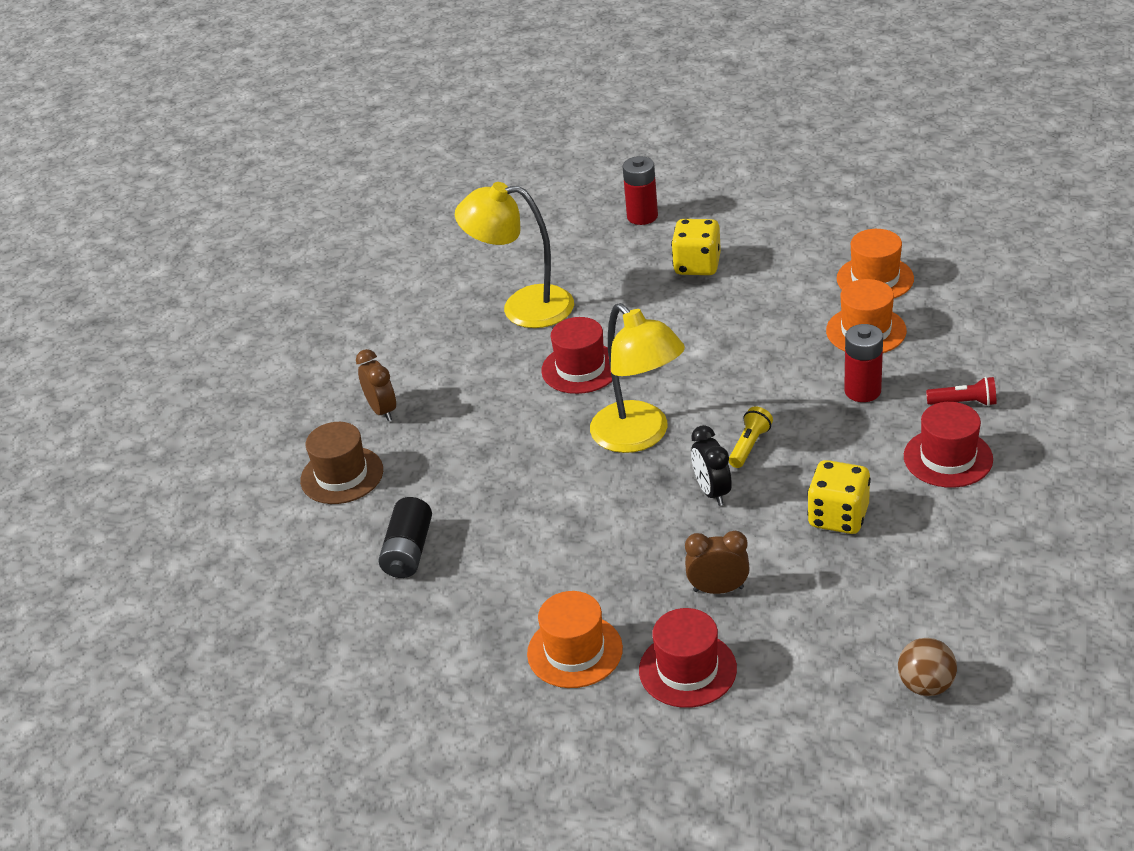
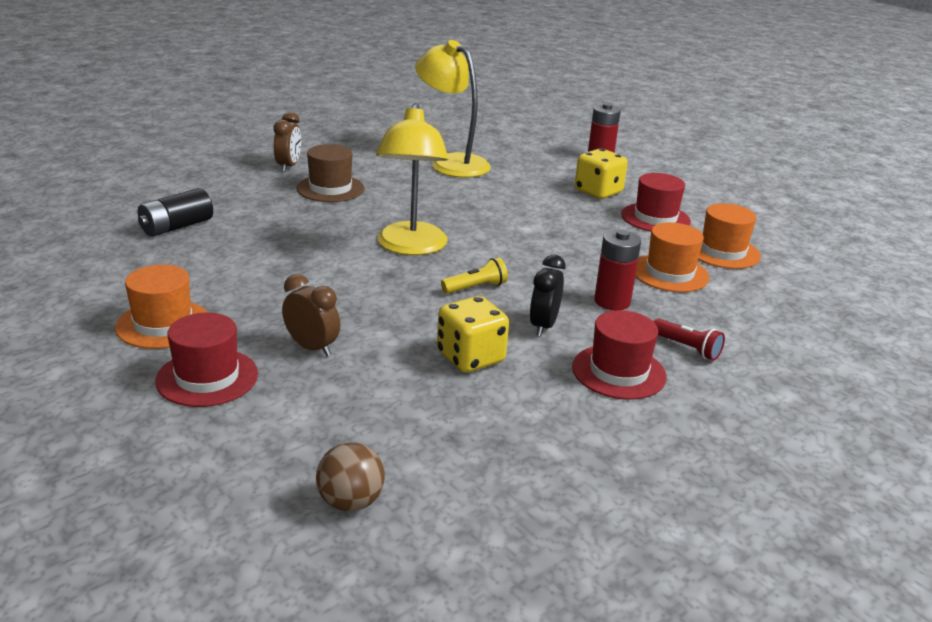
camera: 30 degrees right, 10 degrees down
(342, 475) = (213, 180): brown hat -> brown hat (330, 188)
(580, 368) = (435, 201): red hat -> red hat (655, 218)
(712, 492) = (406, 297): black clock -> black clock (543, 326)

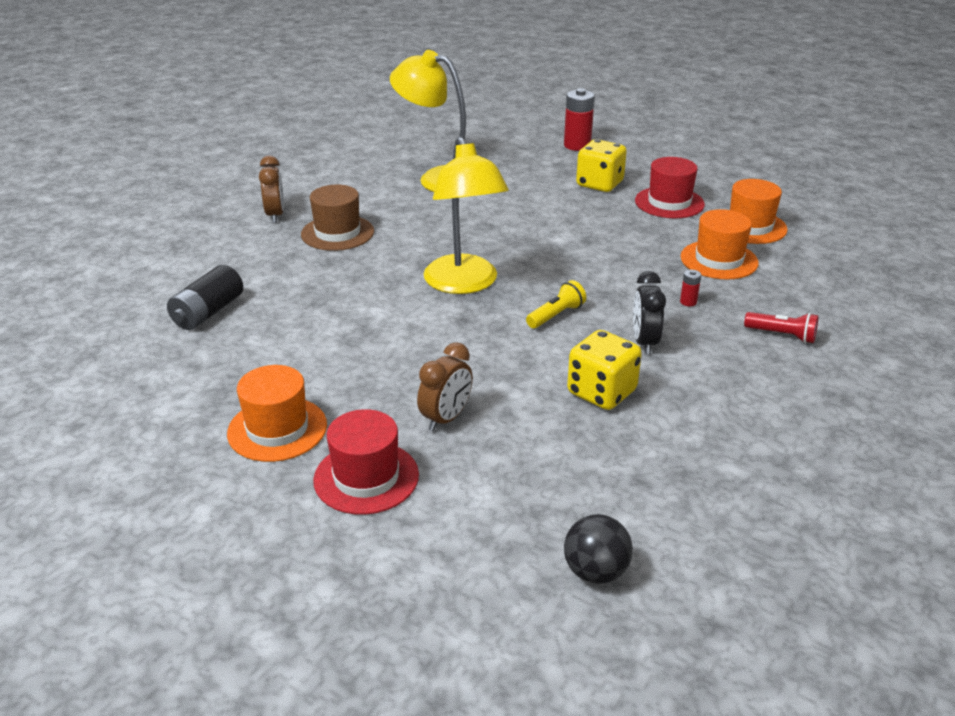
camera: 15 degrees left, 5 degrees up
(312, 347) = (446, 418): brown clock -> brown clock turned 105 degrees clockwise
(350, 502) = (595, 572): brown ball -> black ball
(612, 302) = (688, 302): red battery -> red battery, size x0.47
(618, 372) = (740, 374): red hat -> none

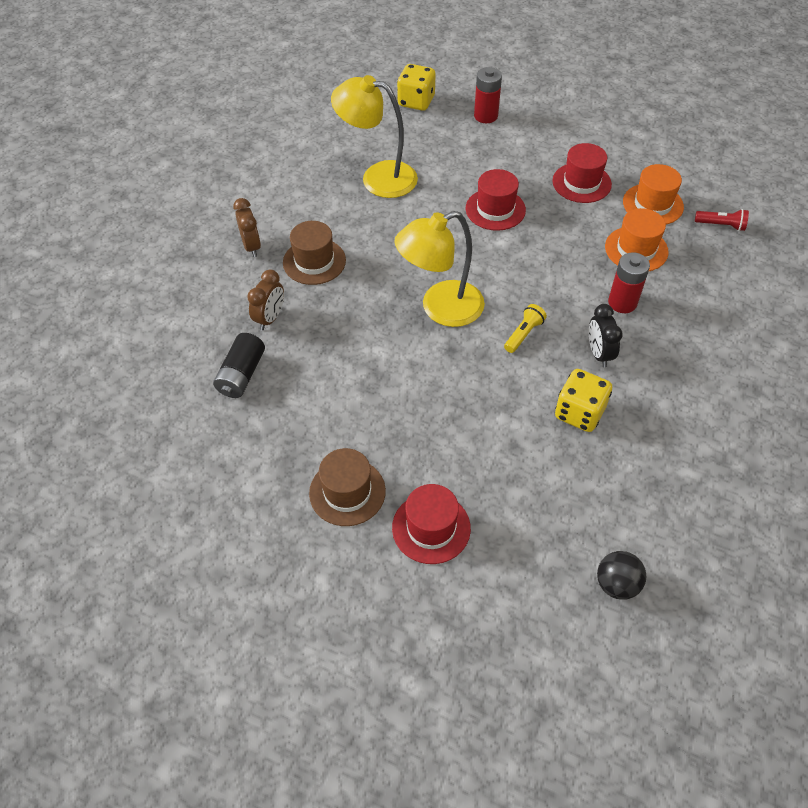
camera: 10 degrees left, 20 degrees up
(277, 429) = (347, 492): orange hat -> brown hat
(446, 418) = (471, 459): brown clock -> brown clock (270, 318)
(464, 284) = (440, 308): yellow lamp -> yellow lamp turned 90 degrees clockwise
(561, 213) = (495, 209): none -> red hat
(599, 184) = (518, 166): yellow dice -> yellow dice (416, 101)
(688, 302) = (622, 302): red battery -> red battery, size x2.14
(782, 335) = (700, 329): red flashlight -> red flashlight (721, 225)

